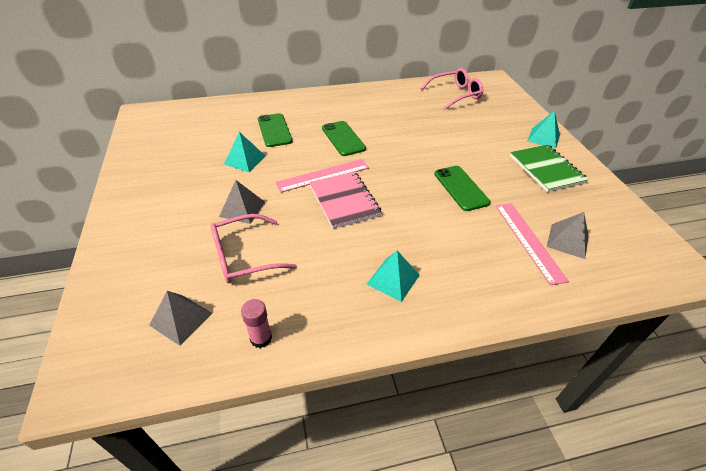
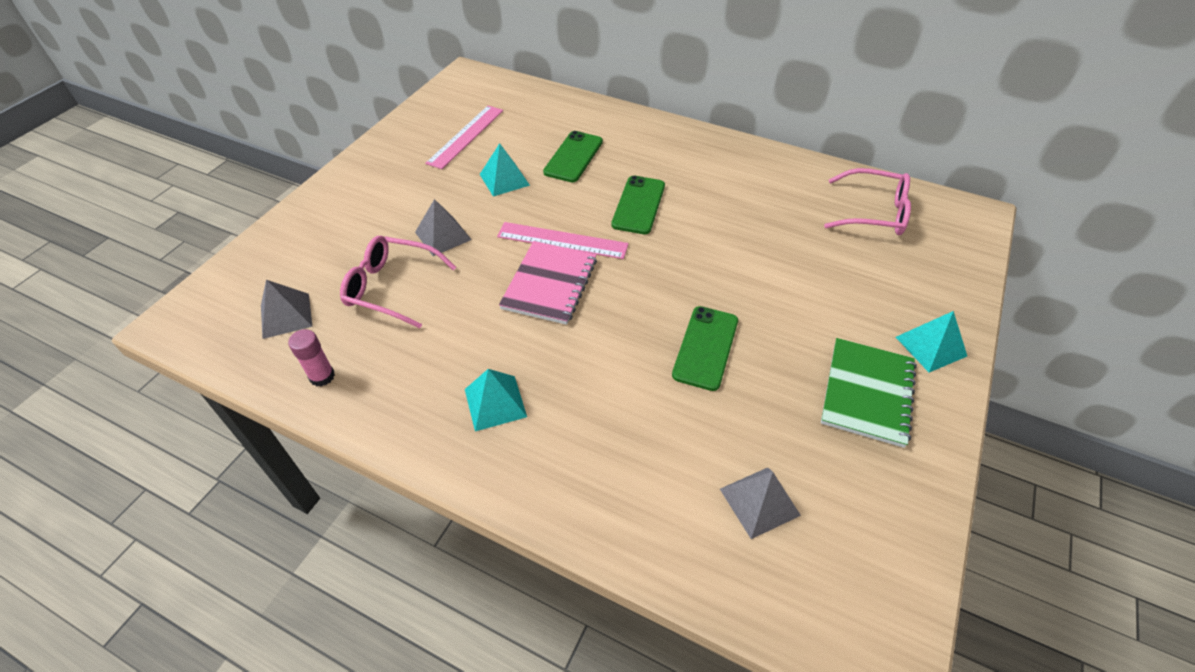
camera: 40 degrees right, 5 degrees up
(529, 241) = (705, 466): pink ruler -> pink ruler (466, 136)

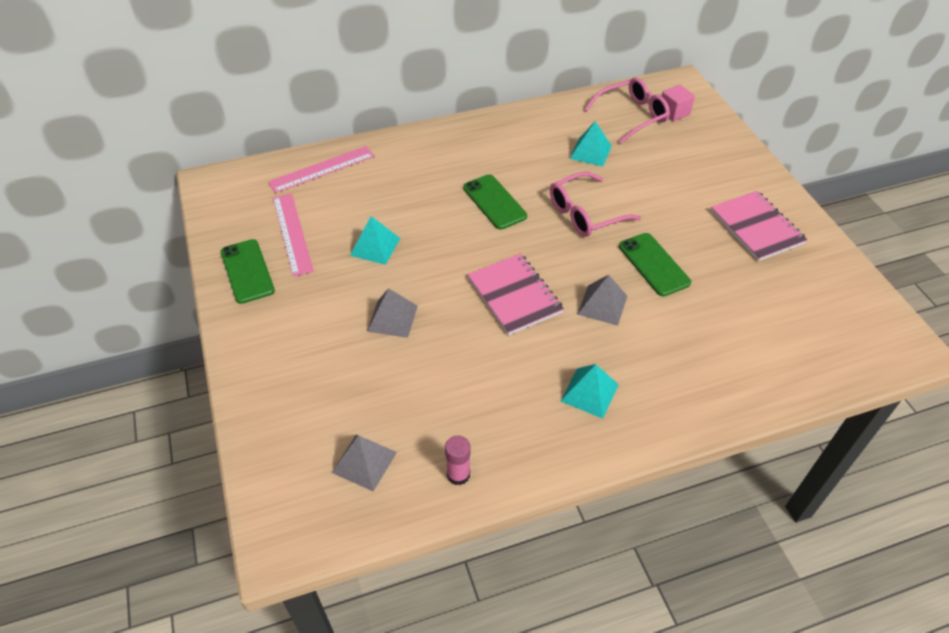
camera: 45 degrees left, 0 degrees up
(391, 287) = (412, 381): pink glasses -> pink glasses (585, 213)
(562, 240) = (480, 261): pink ruler -> pink ruler (322, 169)
(573, 157) = (401, 196): green phone -> green phone (247, 271)
(759, 502) = (783, 325): grey pyramid -> grey pyramid (602, 305)
(867, 393) = (756, 227): green notebook -> pink notebook
(926, 235) = (674, 112): none -> pink cube
(930, 346) = (752, 179): turquoise pyramid -> turquoise pyramid (590, 152)

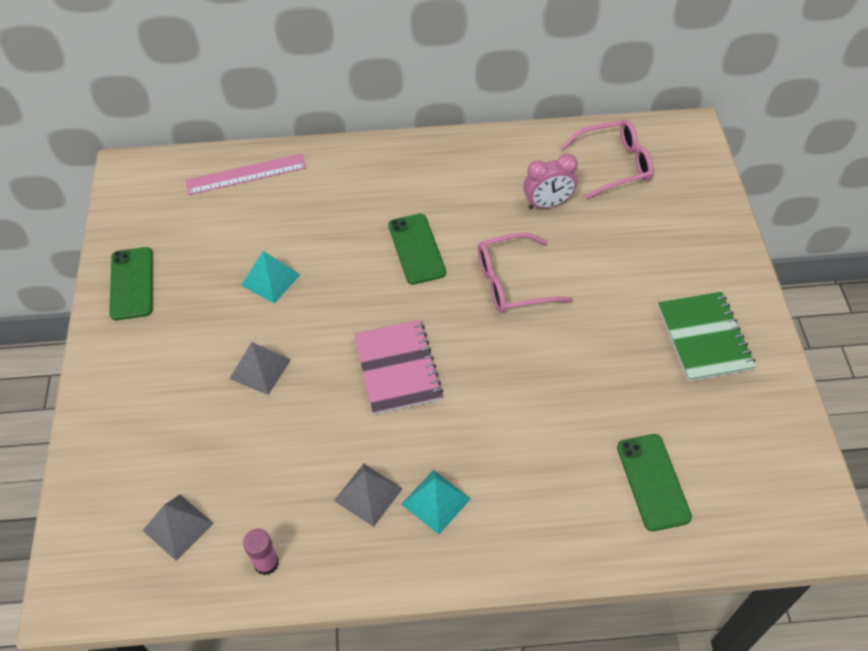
camera: 15 degrees right, 5 degrees up
(292, 233) = (191, 247): pink ruler -> none
(590, 152) = (547, 204): turquoise pyramid -> pink clock
(602, 305) = (489, 399): grey pyramid -> grey pyramid (368, 494)
(653, 264) = (565, 361): green phone -> green phone (652, 482)
(674, 112) = (666, 168): pink cube -> none
(756, 227) = (704, 338): pink notebook -> green notebook

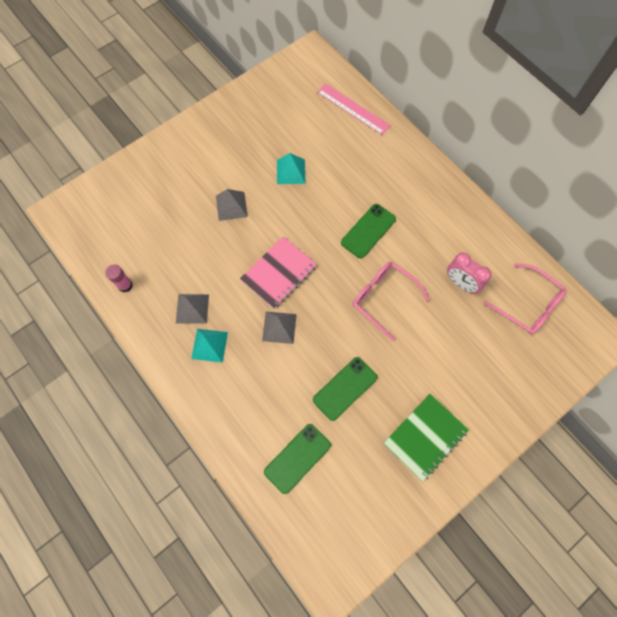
camera: 55 degrees right, 15 degrees up
(131, 283) = (240, 109): green phone -> green phone (345, 388)
(178, 526) = (120, 232): grey pyramid -> grey pyramid (279, 327)

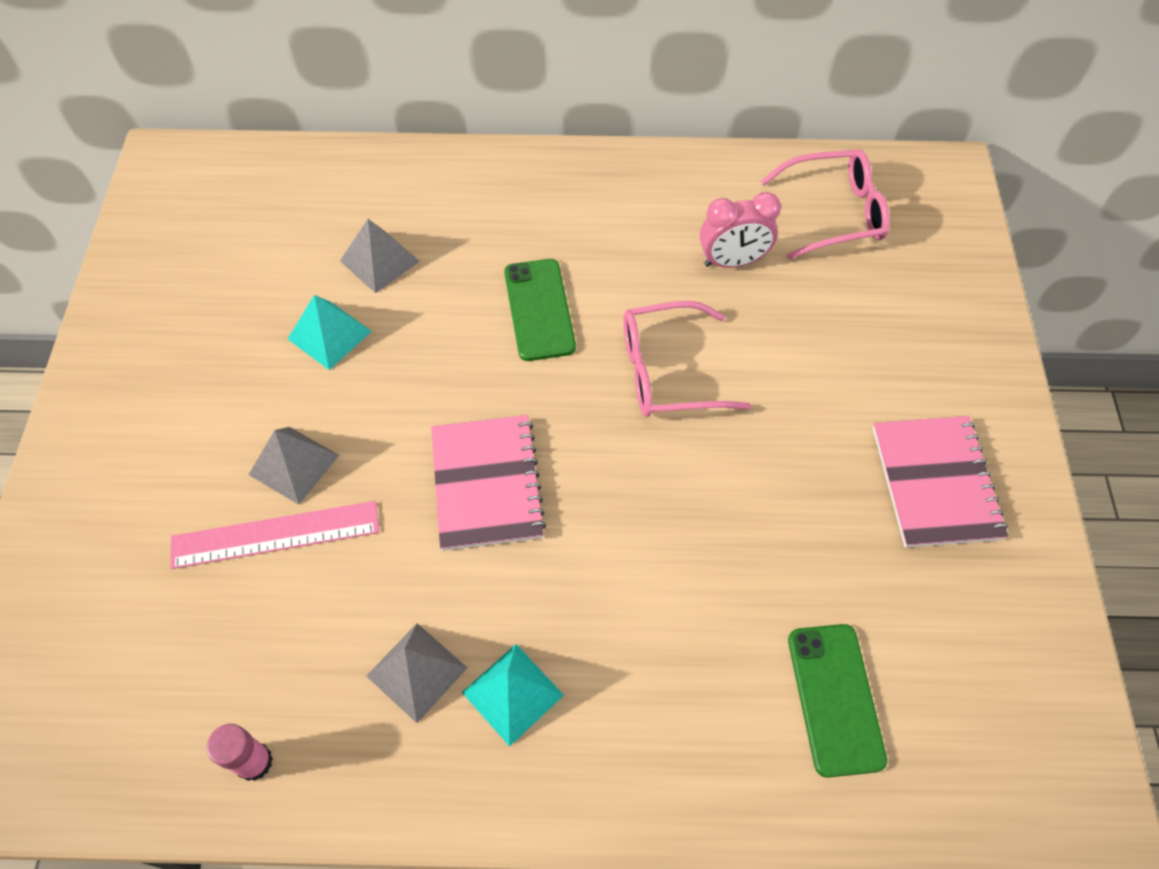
camera: 50 degrees left, 10 degrees down
(279, 327) = (582, 554): grey pyramid -> grey pyramid (379, 261)
(345, 388) = (770, 535): green phone -> none
(353, 109) = (321, 180): pink ruler -> pink ruler (275, 534)
(425, 437) = (935, 483): green notebook -> pink notebook

